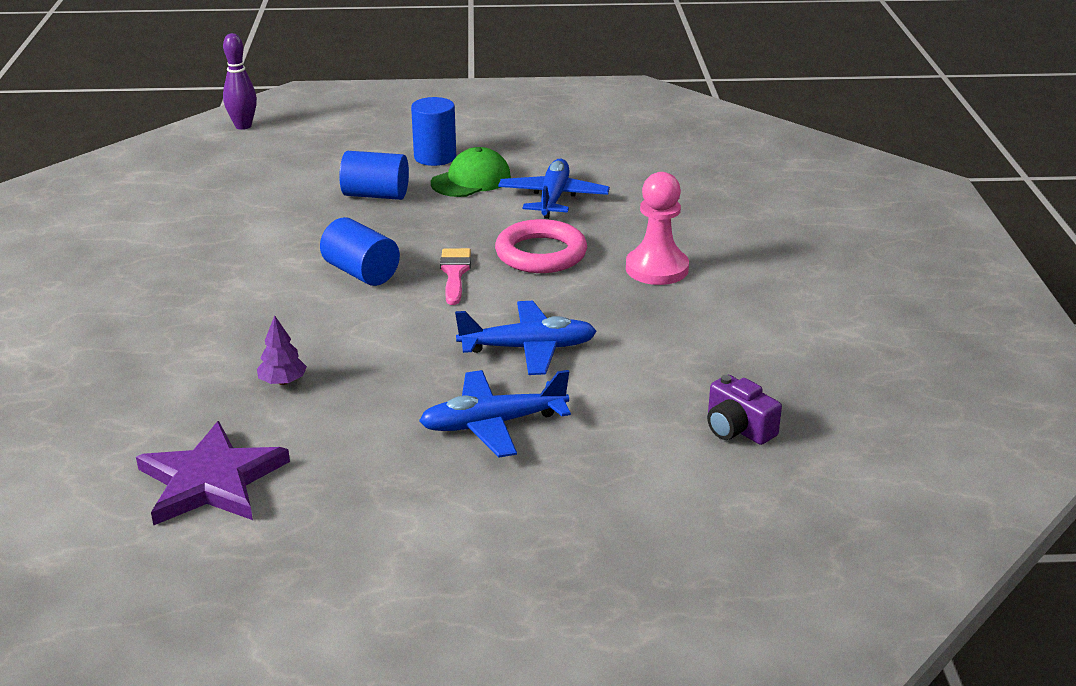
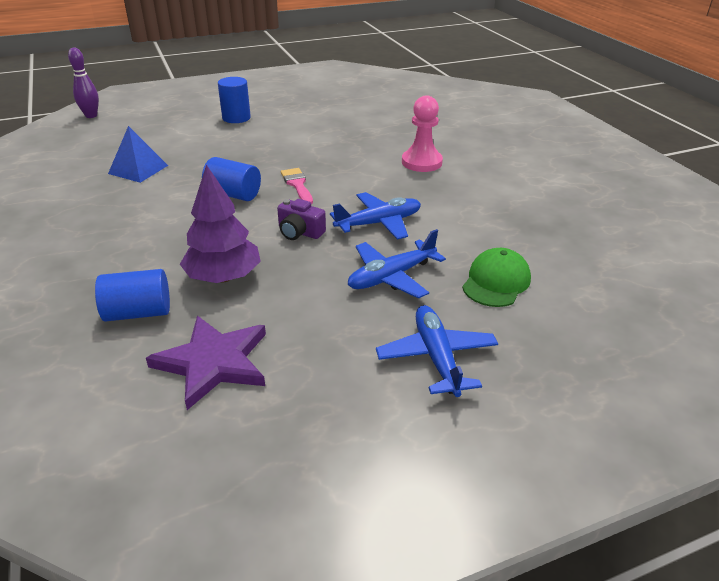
camera: 20 degrees left, 5 degrees up
(261, 216) = (138, 169): none -> blue pyramid
(283, 382) = (224, 277): purple tree -> purple tree, size x2.09
(376, 195) = (211, 145): blue cylinder -> blue cylinder (138, 313)
(471, 180) = (269, 128): green cap -> green cap (496, 282)
(541, 253) = (344, 164): pink ring -> none
(553, 198) = (328, 131): blue plane -> blue plane (436, 357)
(737, 428) = (544, 248): purple camera -> purple camera (299, 232)

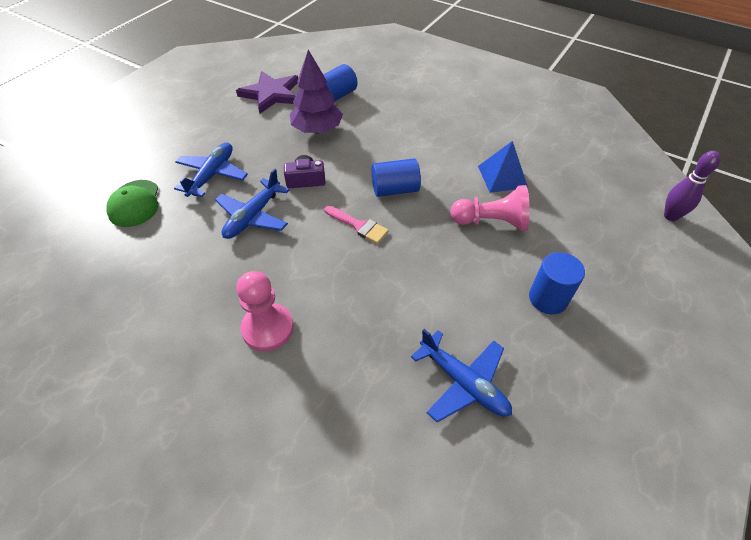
camera: 145 degrees right, 15 degrees up
(201, 152) = (491, 222): none -> pink pawn
(436, 357) = (158, 140): blue plane -> blue plane (463, 383)

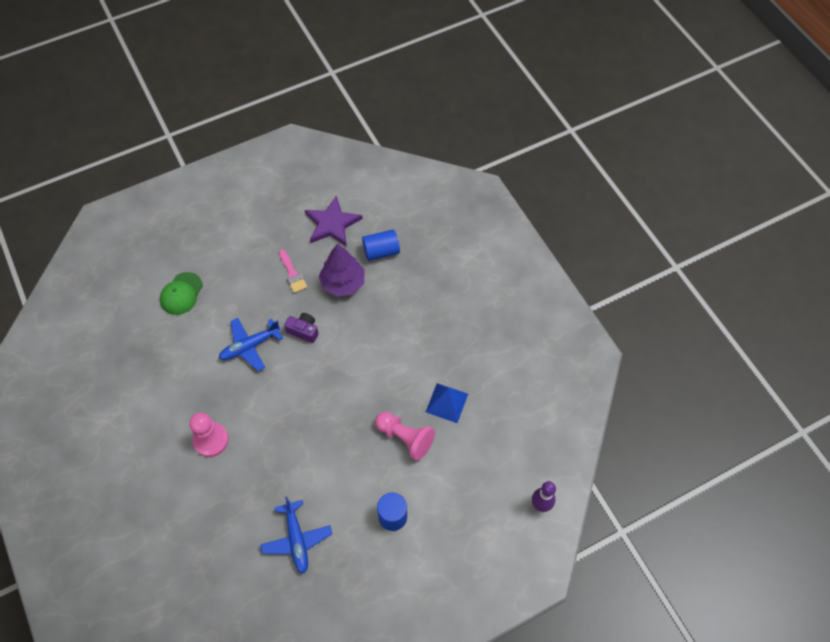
camera: 30 degrees right, 10 degrees up
(212, 175) = (243, 292): blue plane -> none
(359, 226) = (313, 392): pink brush -> pink brush (292, 274)
(395, 189) = (359, 373): blue cylinder -> none

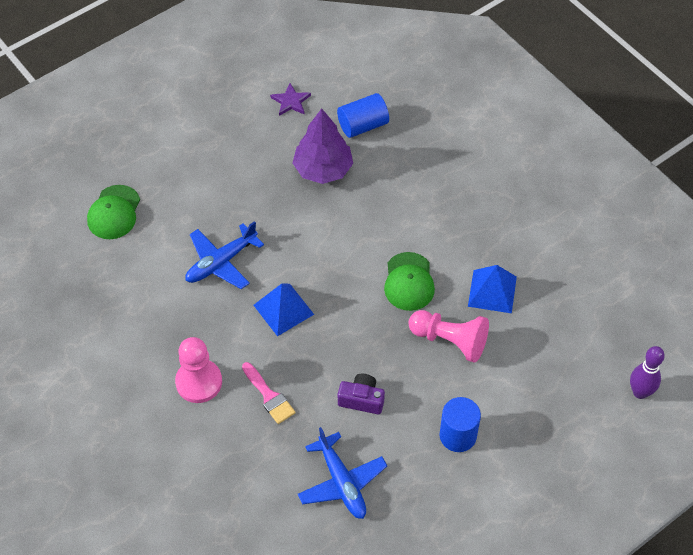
camera: 10 degrees left, 5 degrees down
(287, 392) = (283, 309): none -> blue pyramid
(292, 274) = (254, 168): pink brush -> pink brush (269, 396)
(303, 331) = (286, 233): purple camera -> purple camera (361, 399)
(332, 224) = (291, 101): purple star -> purple star, size x0.53
(385, 384) = (409, 282): none -> green cap

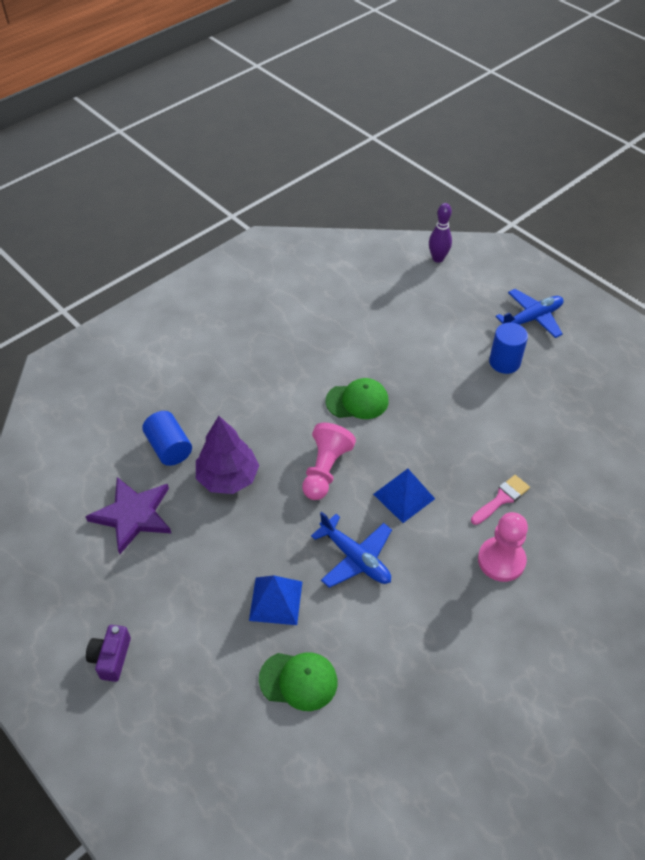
camera: 95 degrees left, 5 degrees down
(291, 101) = (133, 515): purple star -> purple star, size x1.88
(342, 482) = (571, 436): blue plane -> blue plane (532, 318)
(361, 399) = (487, 428): purple camera -> purple camera (111, 657)
(450, 341) = (414, 370): pink pawn -> pink pawn (325, 470)
(492, 291) = (359, 344): blue pyramid -> blue pyramid (276, 600)

